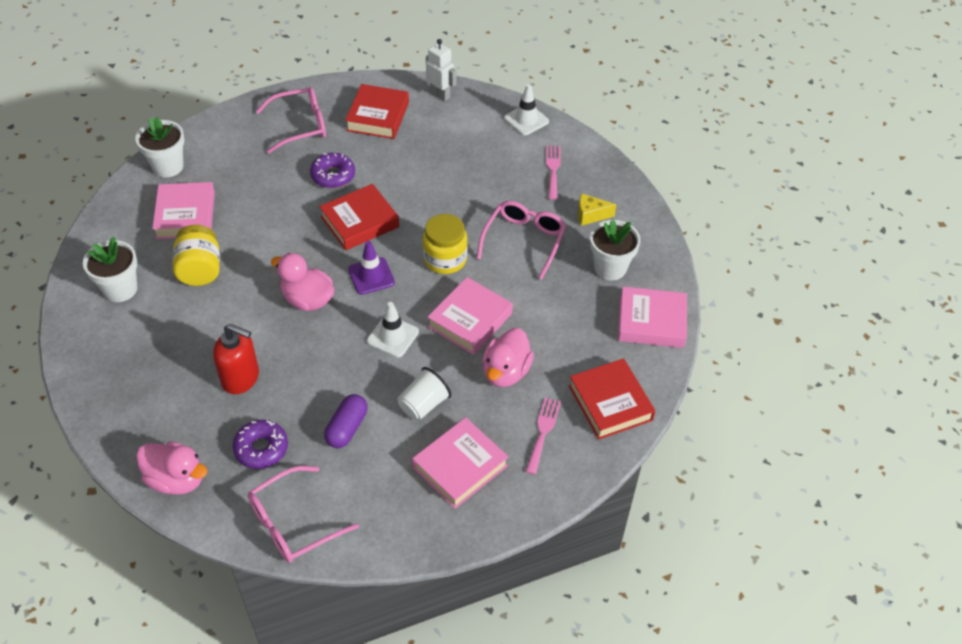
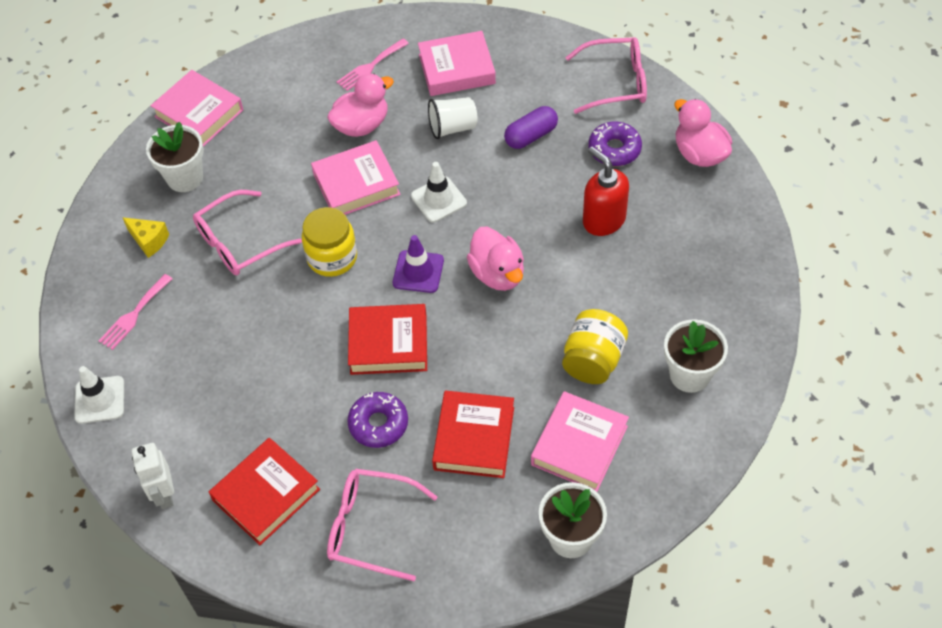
camera: 145 degrees left, 5 degrees up
(610, 403) = (297, 65): red book -> red book (474, 438)

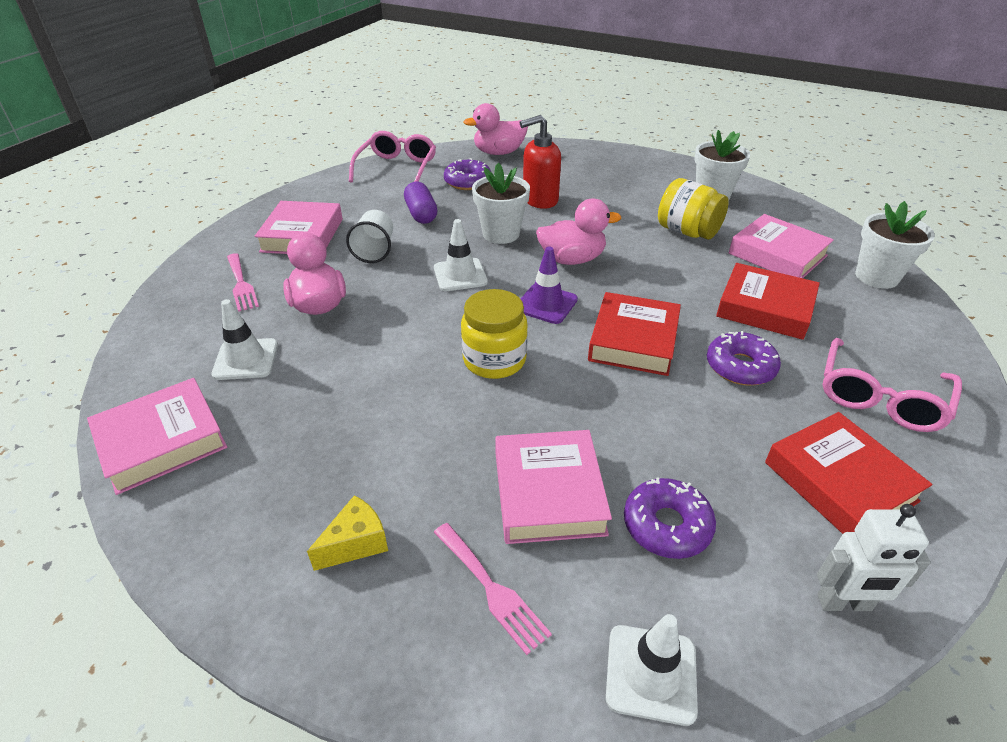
camera: 75 degrees left, 15 degrees down
(185, 178) = (267, 477): white flower pot -> white flower pot (501, 234)
(200, 394) = (666, 525): none -> purple donut
(239, 243) = (423, 438): pink glasses -> none
(285, 114) = (246, 359): none -> white traffic cone
(356, 184) = (400, 323): pink book -> pink book (548, 492)

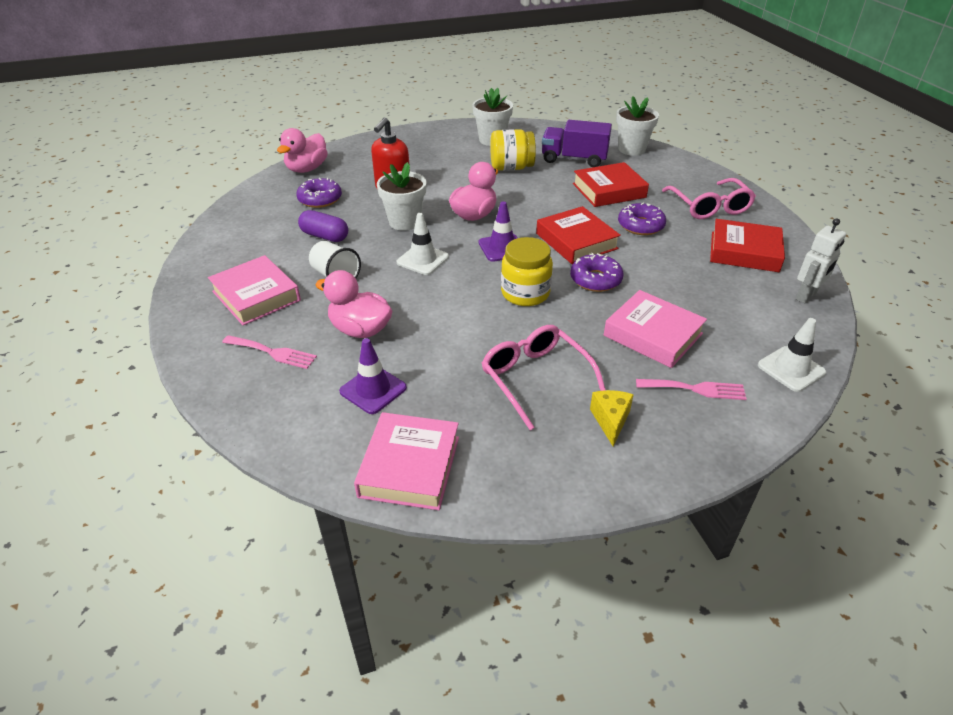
camera: 45 degrees left, 0 degrees up
(246, 359) = (373, 390): white traffic cone -> purple traffic cone
(397, 168) = (244, 214): pink glasses -> pink glasses (535, 378)
(666, 525) = (715, 313): purple donut -> purple donut (595, 279)
(777, 255) = (574, 159): pink book -> purple truck

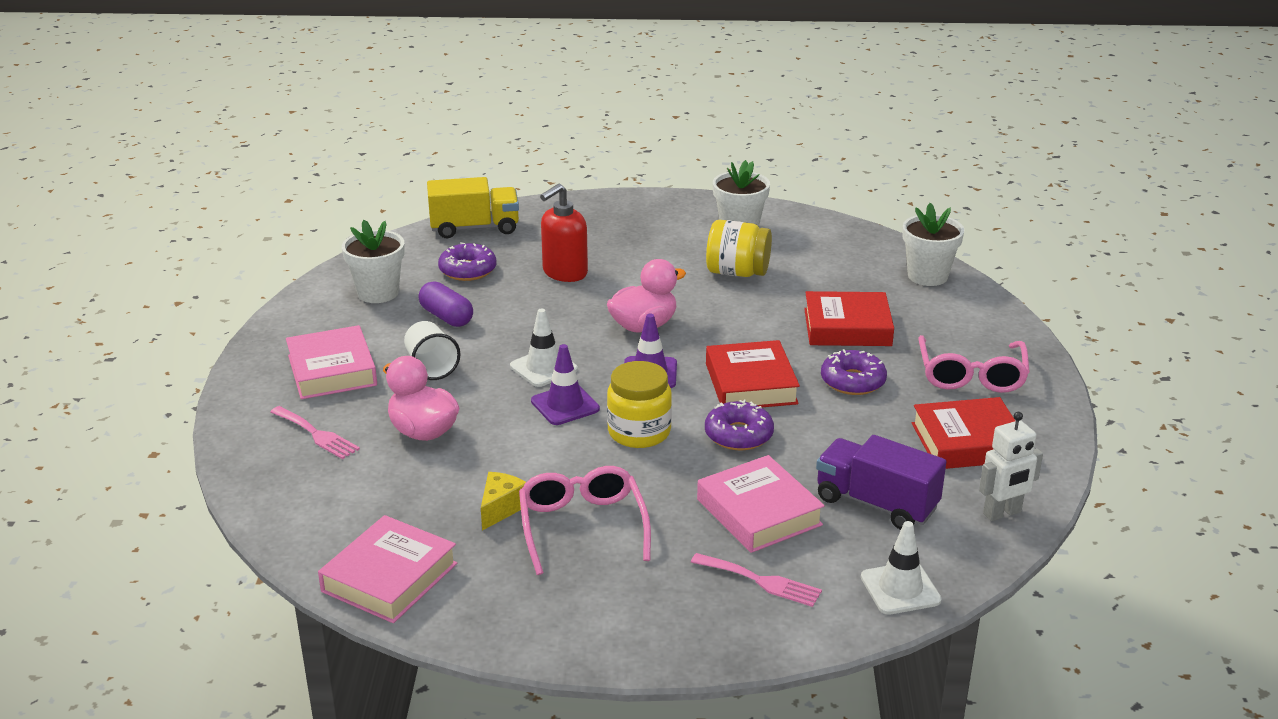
camera: 20 degrees right, 10 degrees down
(307, 169) = (474, 228): pink duck -> yellow truck
(373, 390) = (398, 496): purple traffic cone -> purple traffic cone (565, 405)
(404, 222) = (552, 318): white flower pot -> white flower pot (378, 293)
(574, 159) = (833, 276): purple truck -> purple truck (876, 503)
(610, 420) = (634, 588): yellow cheese -> yellow cheese (501, 508)
(744, 252) = (967, 442): red book -> red book turned 45 degrees counterclockwise

